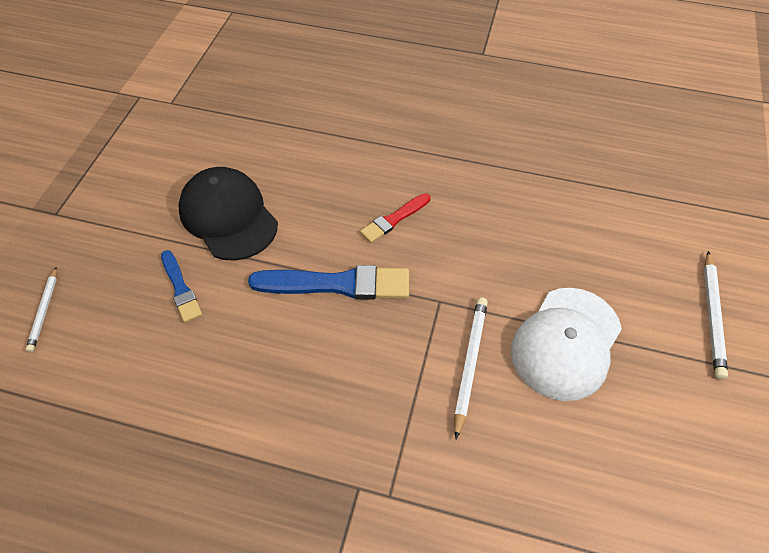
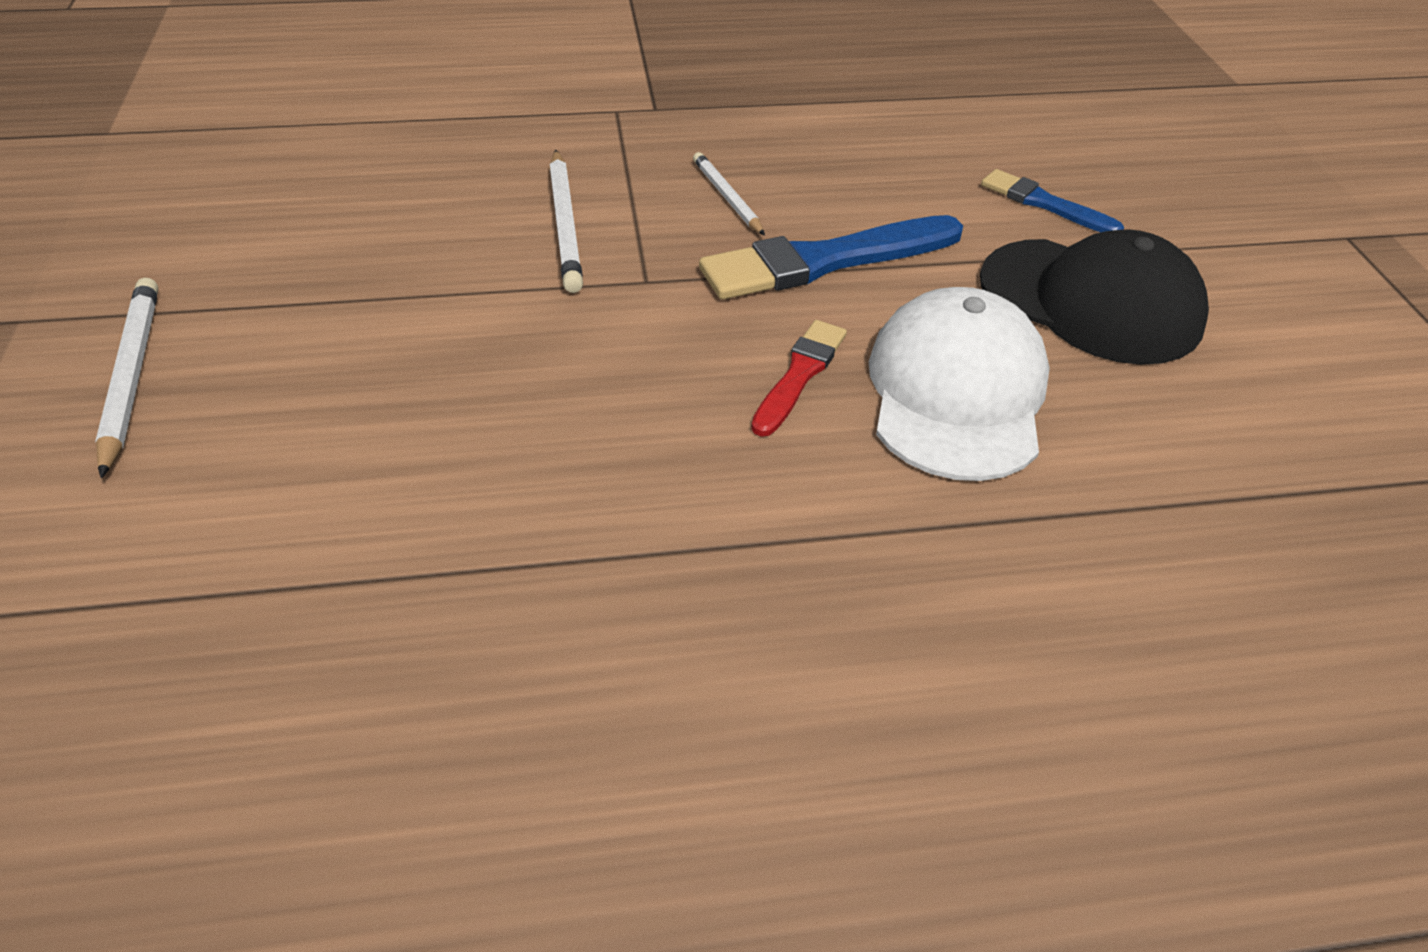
camera: 155 degrees right, 10 degrees down
(44, 311) = (1180, 146): white pencil -> white pencil (727, 197)
(566, 343) = (416, 279): white cap -> white cap (956, 393)

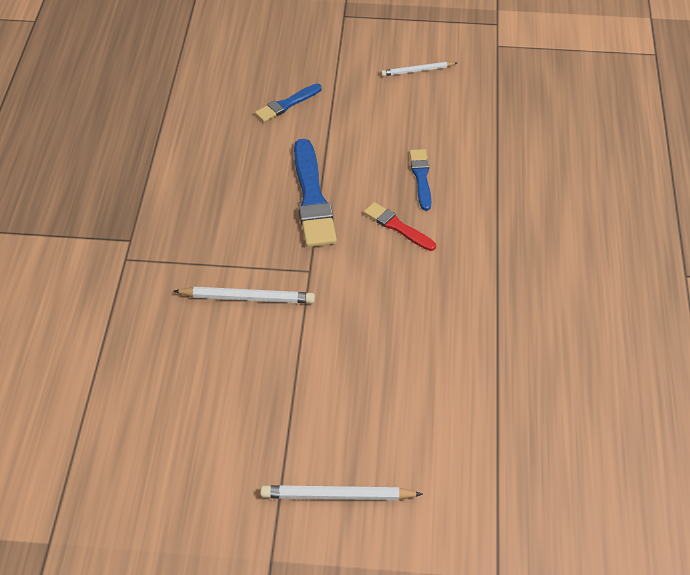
camera: 75 degrees left, 5 degrees up
(727, 197) = (241, 224): white pencil -> white pencil (417, 70)
(956, 393) = (421, 177): white cap -> blue brush
(1091, 301) = (369, 115): black cap -> none

